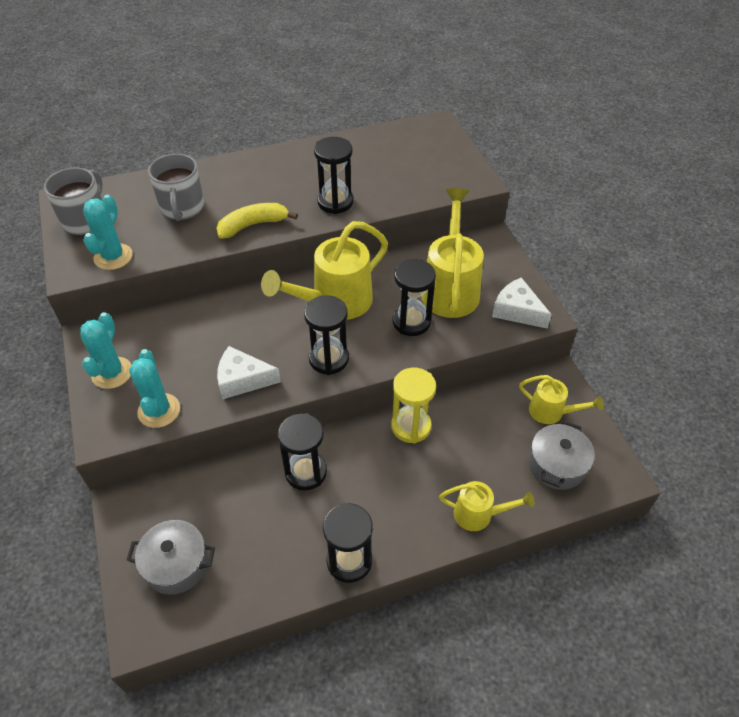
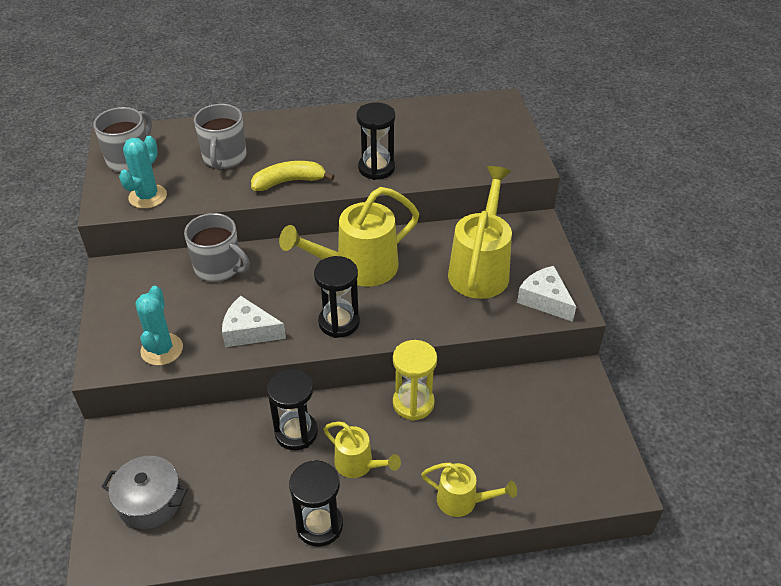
camera: 10 degrees right, 5 degrees down
(112, 373) = (125, 308): turquoise cactus -> none
(198, 319) = (219, 268): none -> grey mug
(411, 322) = (431, 297): black hourglass -> none
(551, 412) = (565, 410): yellow watering can -> yellow watering can (358, 465)
(556, 465) = (557, 464): grey pot -> none

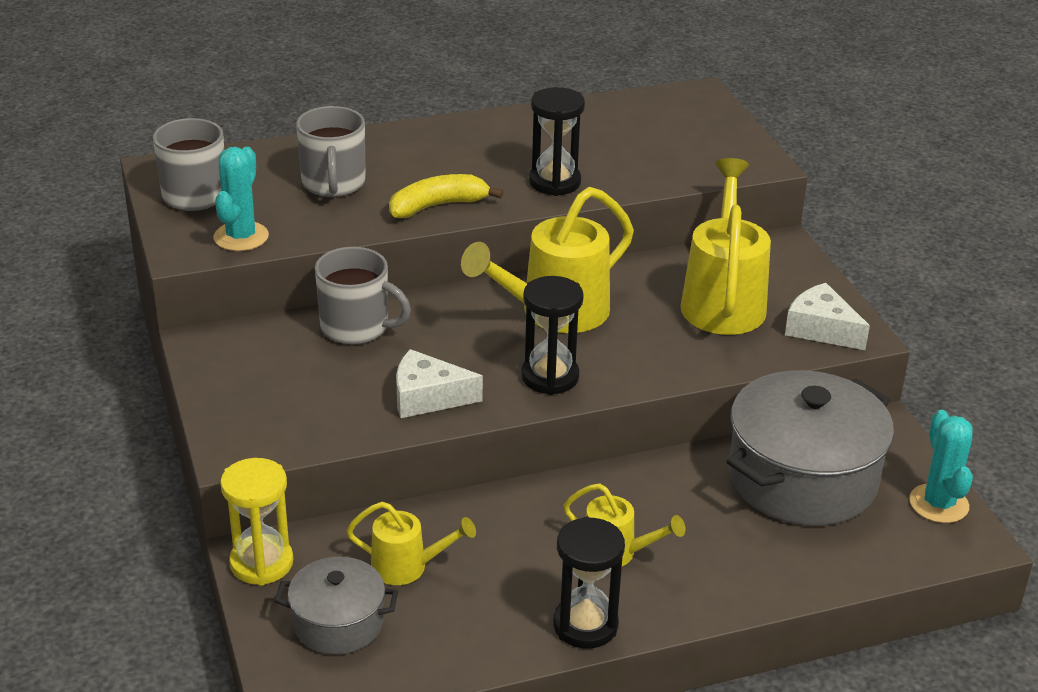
camera: 10 degrees left, 10 degrees down
(162, 349) = (311, 428): turquoise cactus -> turquoise cactus (938, 504)
(296, 432) = (517, 525): black hourglass -> none
(413, 403) = (668, 477): yellow hourglass -> yellow hourglass (261, 563)
(463, 501) = (770, 579): yellow watering can -> yellow watering can (407, 567)
(509, 415) = (802, 478): none -> grey pot

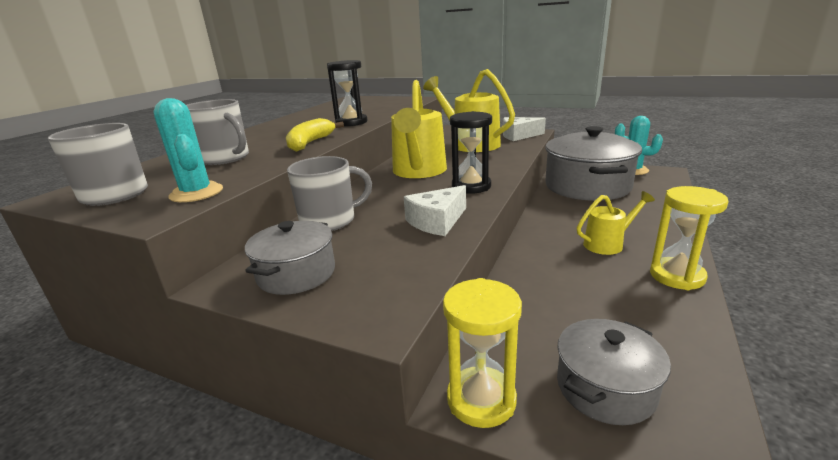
camera: 45 degrees left, 10 degrees down
(249, 371) = (296, 274): none -> grey pot
(407, 567) = (558, 321): yellow watering can -> none
(585, 625) = (677, 276): black hourglass -> yellow hourglass

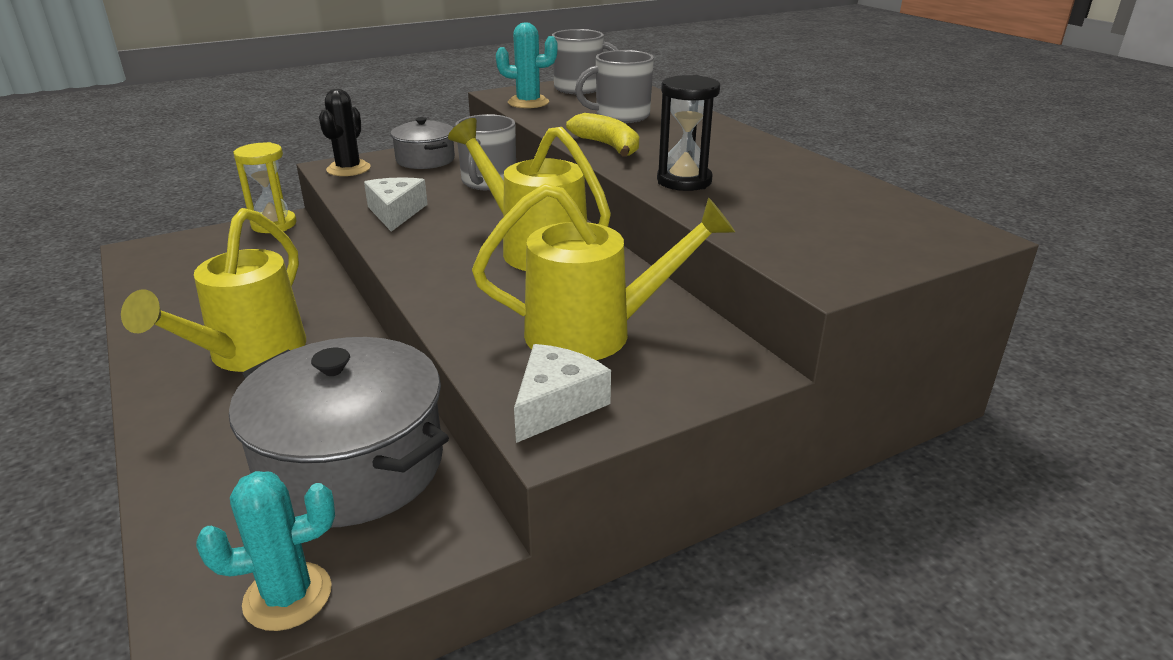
camera: 125 degrees right, 5 degrees up
(375, 301) = (348, 169): none -> black cactus
(471, 186) = (429, 254): black hourglass -> none
(605, 388) = (202, 254): grey pot -> none
(608, 244) = (248, 355): yellow watering can -> yellow watering can, size x1.83
(677, 276) = (157, 347): yellow hourglass -> none

